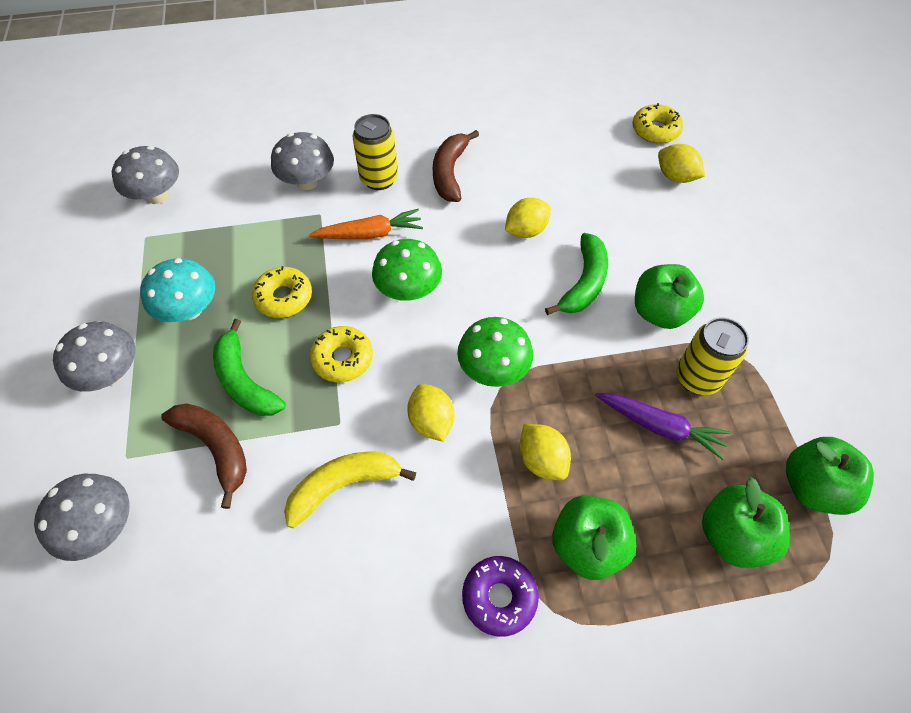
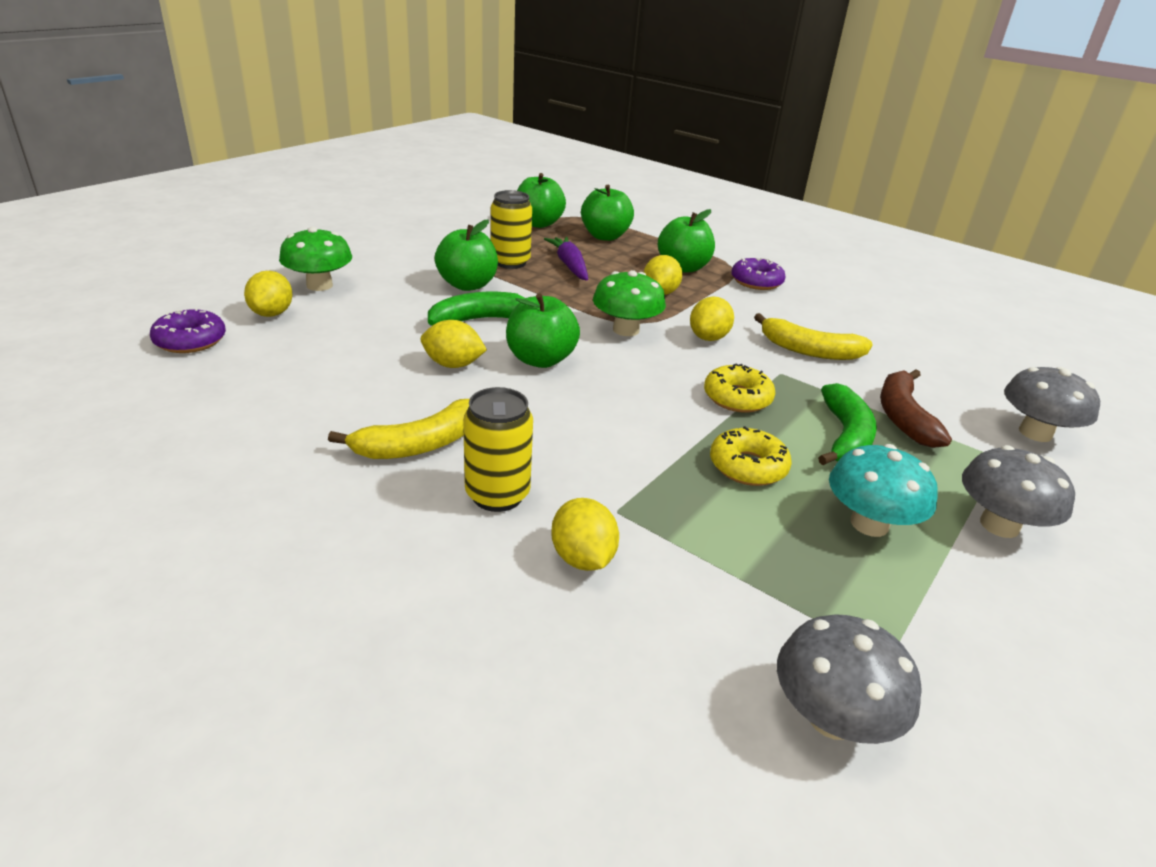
camera: 135 degrees left, 25 degrees down
(307, 181) = (582, 558): grey mushroom -> yellow lemon
(370, 234) = (590, 455): orange carrot -> none
(408, 289) = (619, 398): green mushroom -> green mushroom (319, 285)
(450, 173) = (419, 444): brown banana -> yellow banana
(493, 280) = (540, 360): none -> green apple
(655, 130) = (190, 341): yellow donut -> purple donut

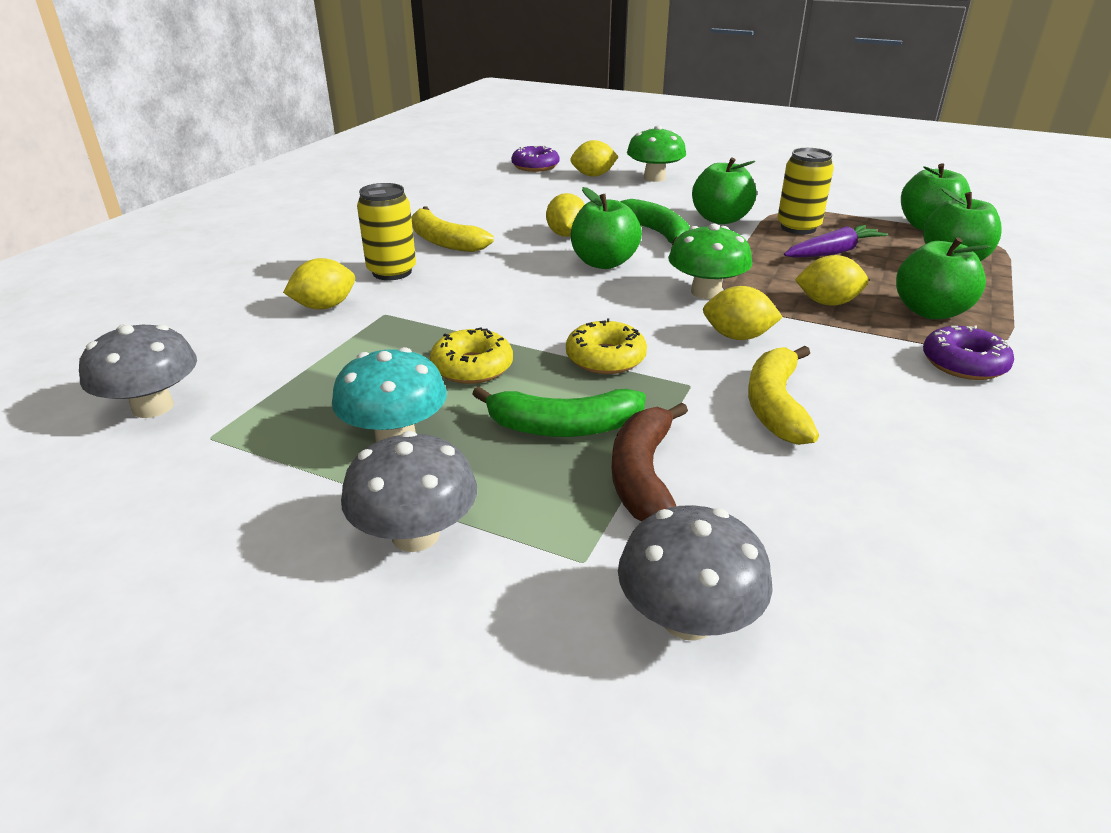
camera: 80 degrees right, 0 degrees up
(903, 417) = (643, 476): brown banana -> brown banana turned 75 degrees counterclockwise

